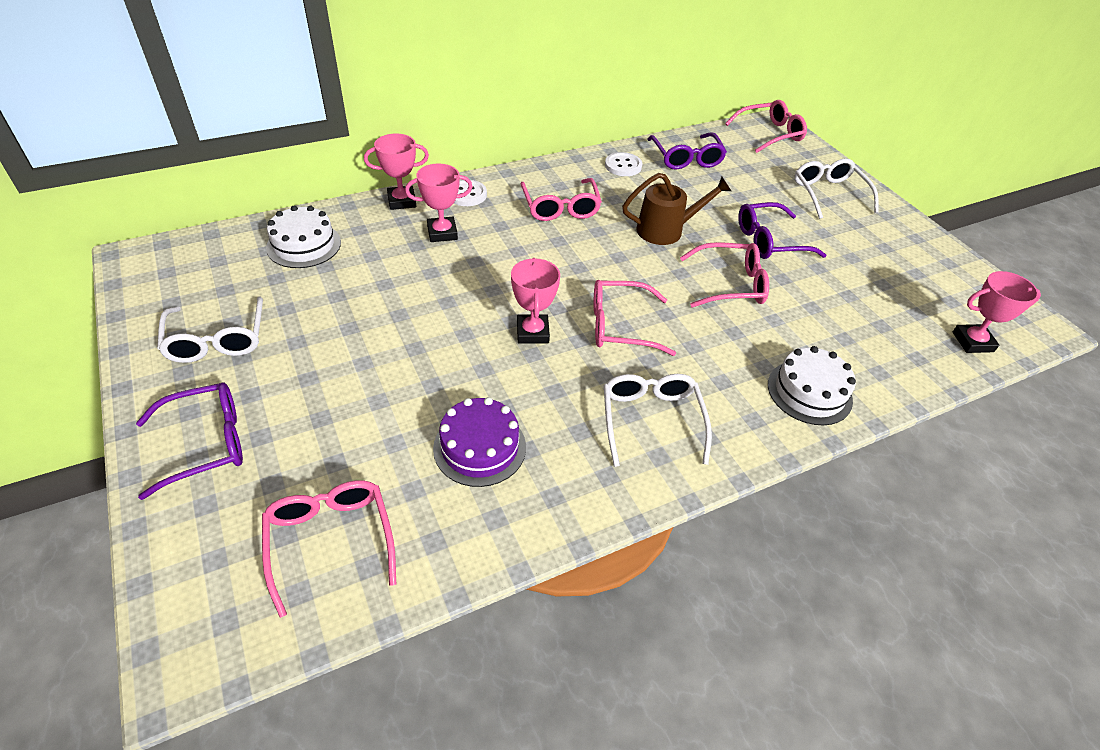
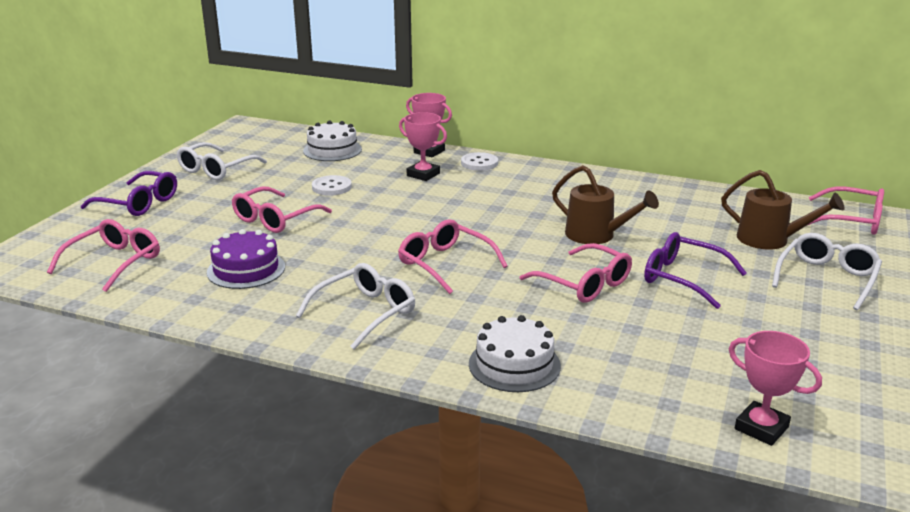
camera: 50 degrees right, 20 degrees down
(532, 332) = (380, 240): pink trophy -> none
(560, 207) = (534, 193): pink glasses -> pink glasses (275, 219)
(623, 166) = (640, 190): white button -> white button (331, 187)
(686, 158) = (714, 205): purple glasses -> none
(758, 175) = (770, 240): none -> brown watering can

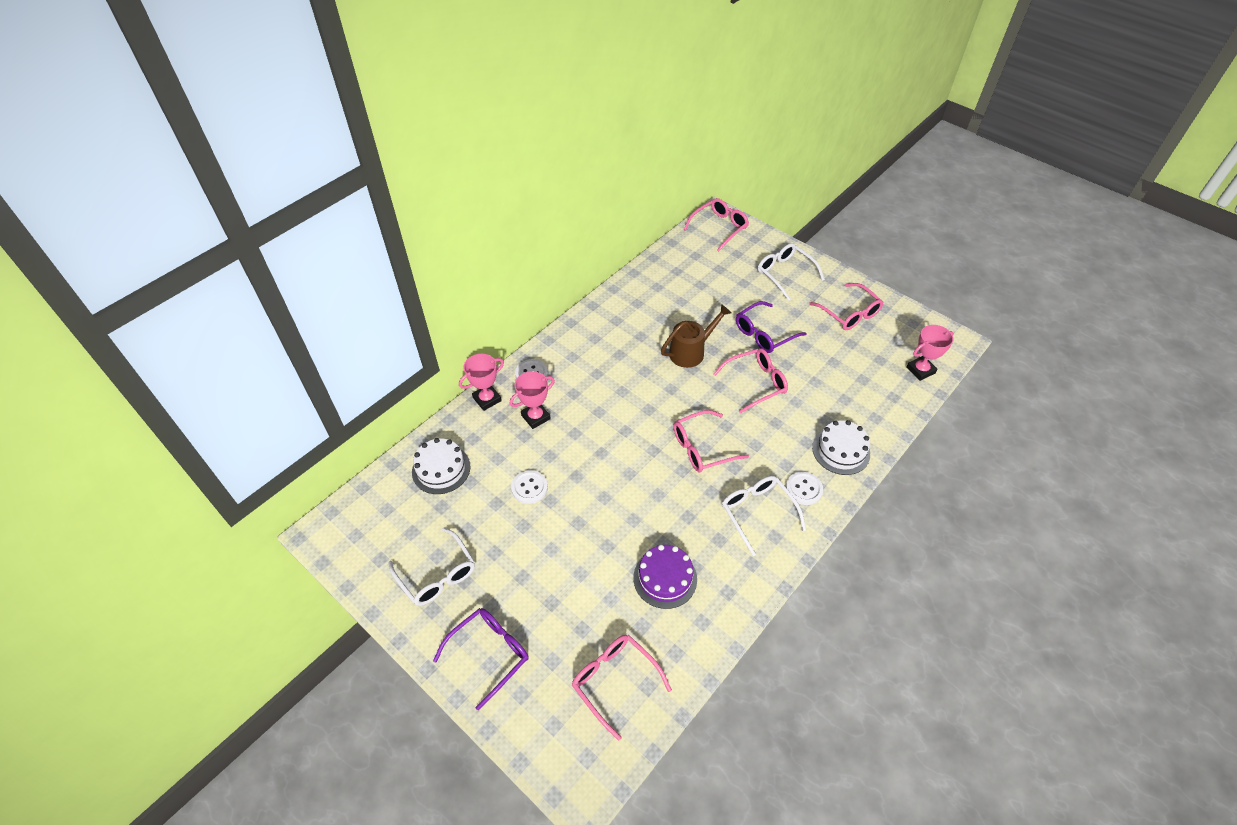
camera: 70 degrees left, 25 degrees up
(275, 219) = (578, 542): pink glasses -> pink glasses (849, 313)
(423, 342) = (804, 489): none -> white button
(770, 240) = (730, 273): brown watering can -> none

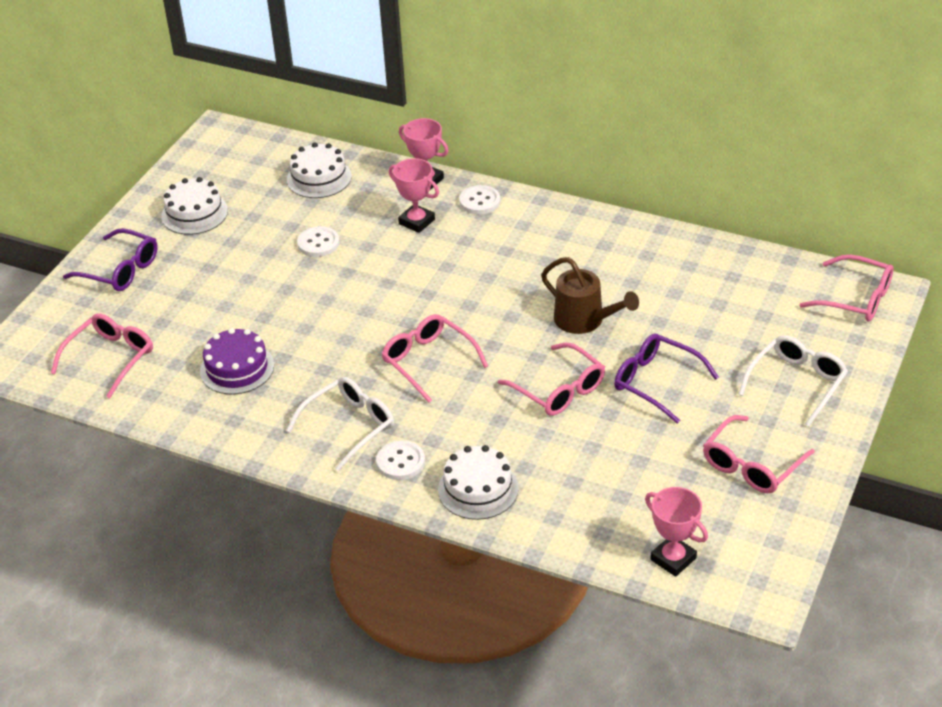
camera: 75 degrees right, 10 degrees down
(437, 575) = (194, 213): white glasses -> white cake

